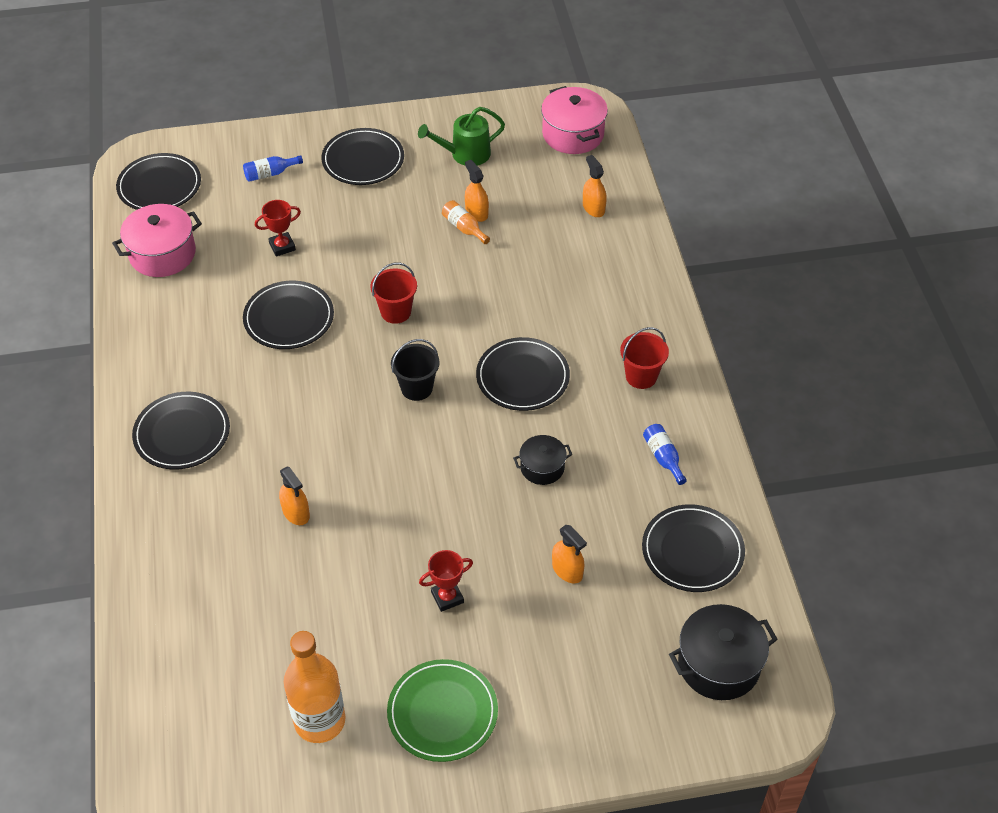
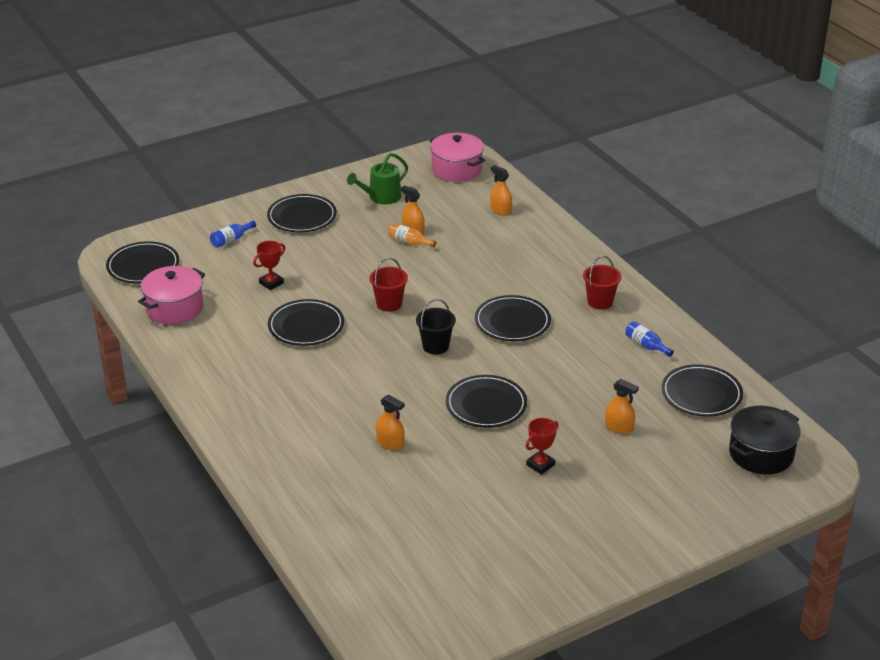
camera: 20 degrees left, 15 degrees down
(182, 433) = (266, 416): black plate -> black plate (486, 405)
(319, 721) = (491, 562): orange bottle -> none
(442, 712) = (581, 533): green plate -> none
(542, 467) = (561, 371): black pot -> none

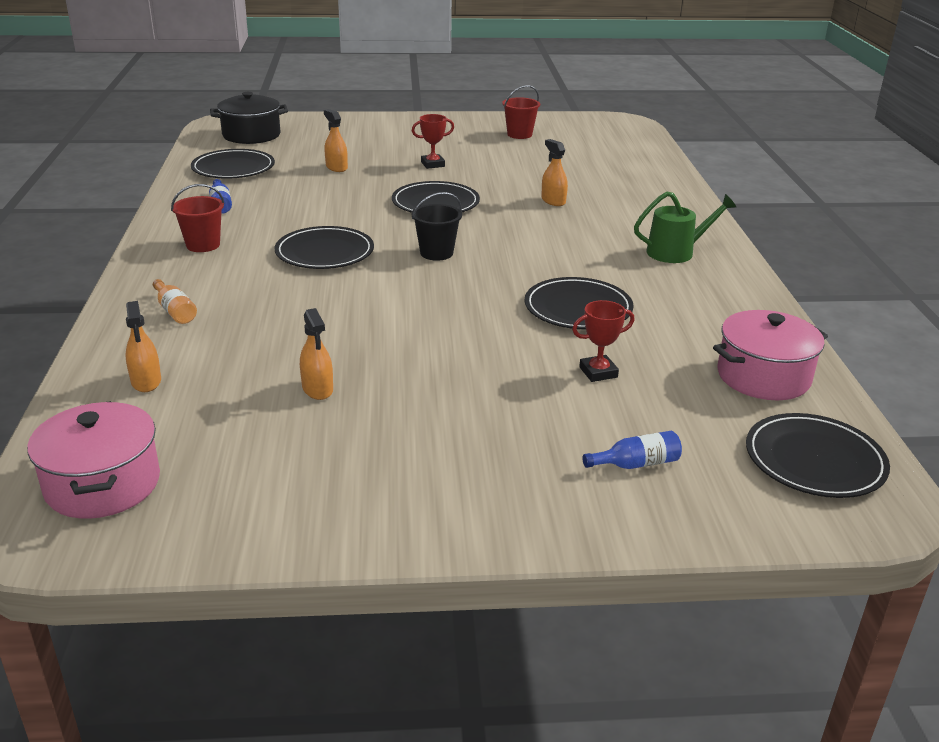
camera: 155 degrees left, 5 degrees down
(302, 216) = (480, 472): black plate -> none
(381, 197) = (304, 467): green watering can -> green watering can (675, 252)
(389, 304) = (450, 304): red bucket -> red bucket (519, 134)
(409, 242) = (342, 373): orange bottle -> orange bottle (175, 311)

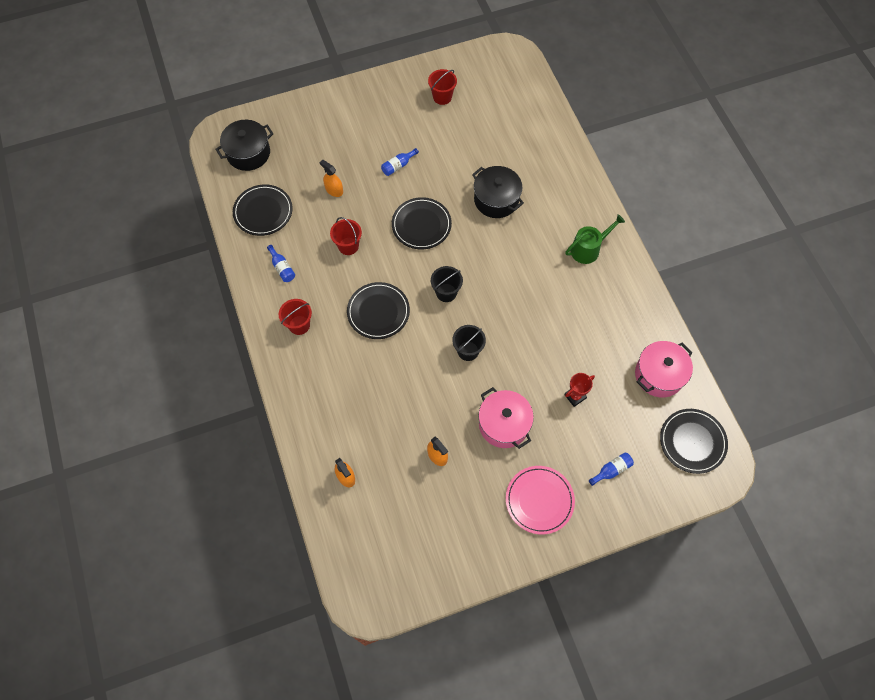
camera: 15 degrees left, 35 degrees up
(103, 484) = (372, 562): pink pot -> pink pot (504, 424)
(175, 311) = (323, 405): orange bottle -> none
(323, 203) = (348, 246): none -> red bucket
(433, 164) = (398, 166): red trophy -> blue bottle
(438, 302) = (468, 351): none -> black bucket
(474, 473) = (539, 500): none -> pink plate
(553, 201) = (496, 200): orange spray bottle -> black pot
(578, 308) = (547, 333): black plate -> none

